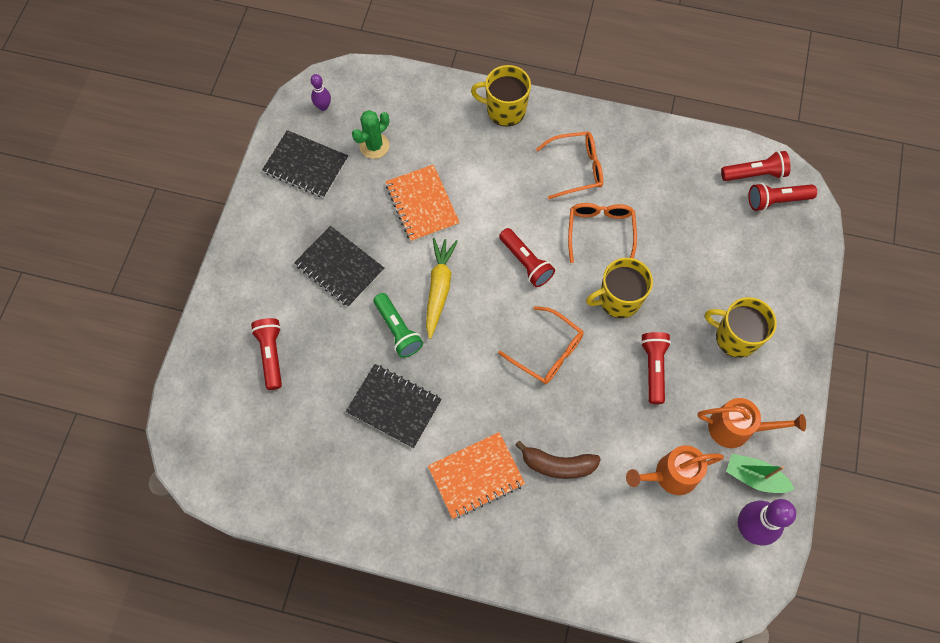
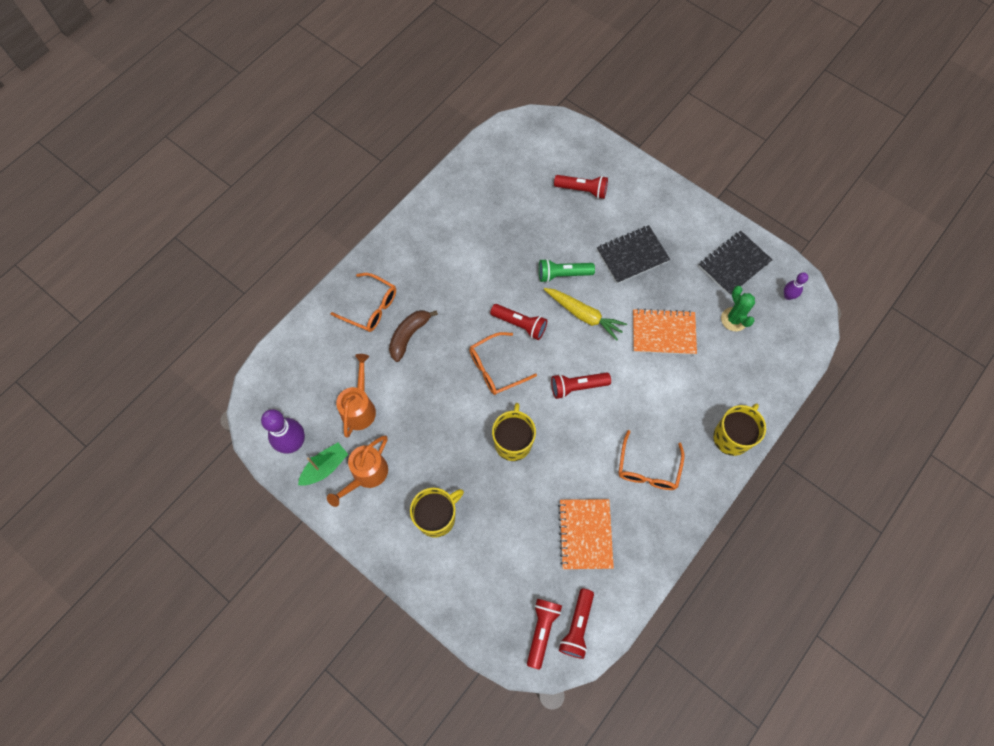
camera: 115 degrees right, 0 degrees up
(394, 406) = (506, 250): black notebook -> none
(476, 476) = (430, 281): orange notebook -> orange notebook (585, 534)
(600, 231) = (579, 458): orange glasses -> orange glasses (371, 307)
(653, 368) = (444, 438): red flashlight -> red flashlight (520, 324)

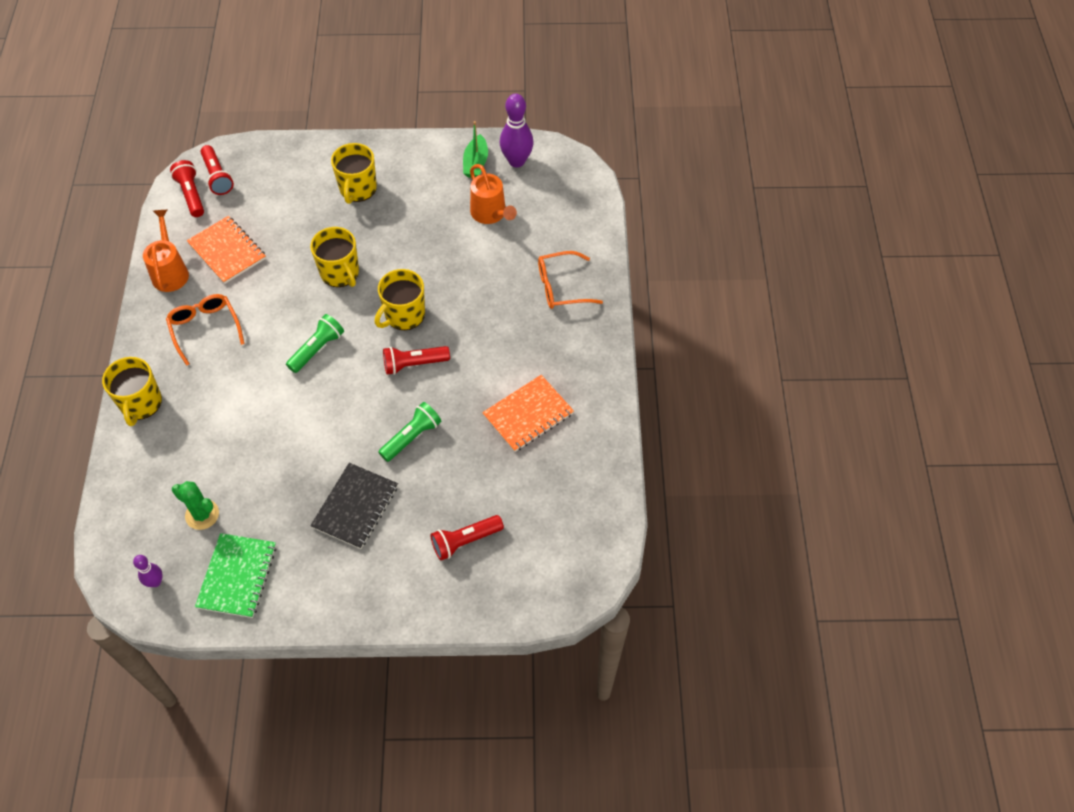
camera: 140 degrees right, 10 degrees down
(366, 475) = (438, 178): orange watering can -> orange watering can (170, 271)
(409, 336) = (505, 289): brown banana -> none
(496, 368) = (404, 315): orange glasses -> yellow mug
(577, 387) = (317, 349): red flashlight -> green flashlight
(584, 315) = (360, 413): yellow carrot -> none
(663, 333) = (268, 451): orange notebook -> orange notebook (528, 414)
(734, 264) = (237, 576): black notebook -> green notebook

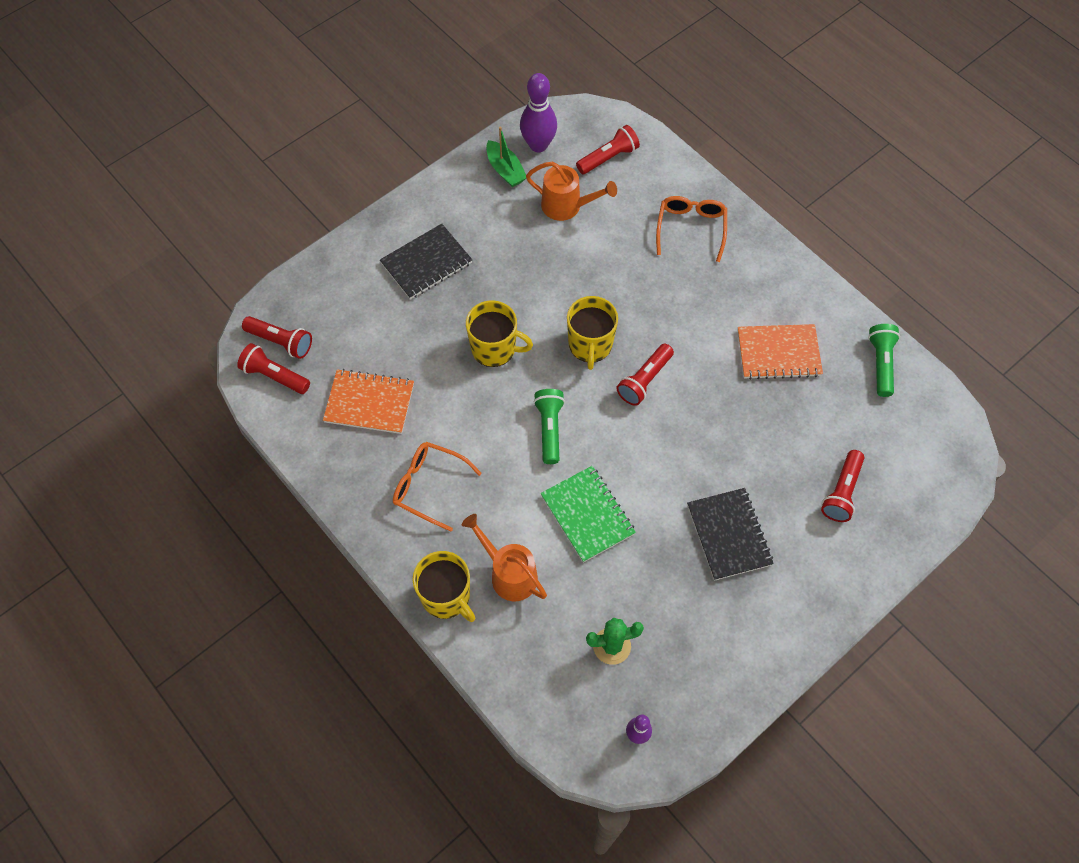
camera: 40 degrees left, 5 degrees up
(170, 271) = (336, 460): orange watering can -> orange watering can (508, 573)
(237, 576) = (699, 671): green notebook -> green notebook (587, 515)
(357, 189) = (426, 263): yellow mug -> black notebook
(412, 437) = (709, 442): green flashlight -> green flashlight (881, 363)
(528, 414) = (778, 353): orange notebook -> orange notebook turned 75 degrees clockwise
(556, 201) = (608, 158): none -> red flashlight
(561, 287) = (691, 228): orange glasses -> orange glasses turned 150 degrees clockwise

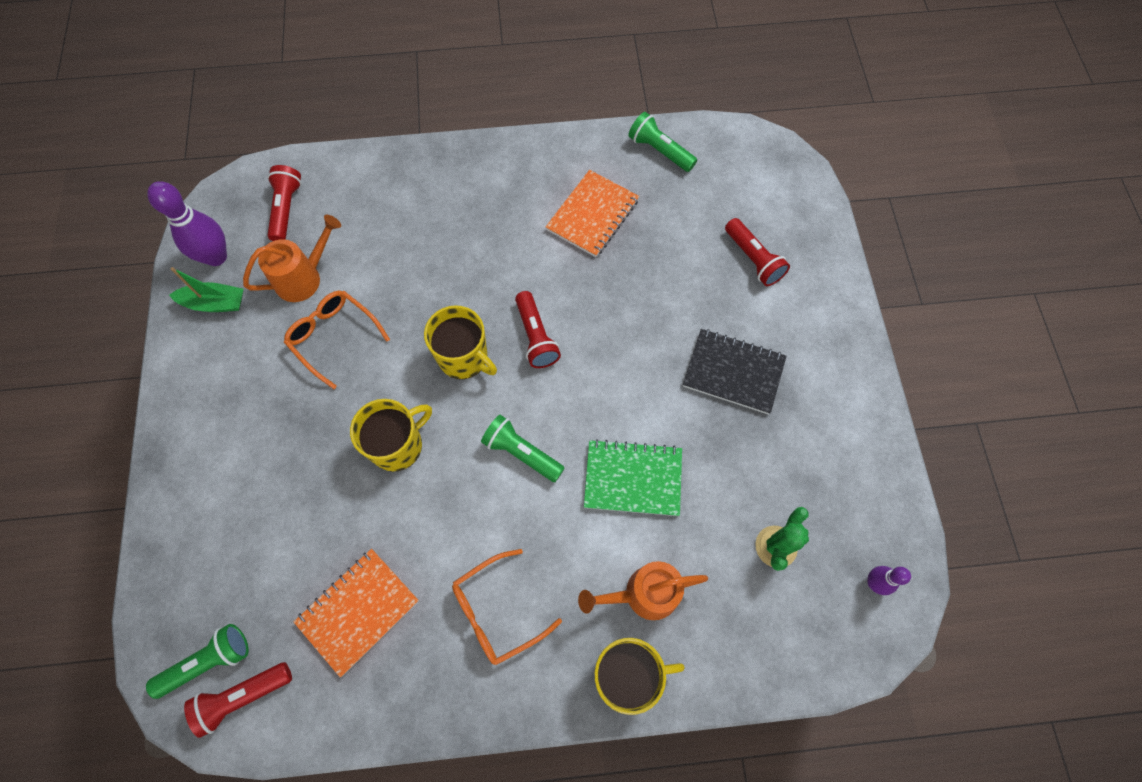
camera: 55 degrees left, 5 degrees up
(281, 342) = (208, 662): red flashlight -> green flashlight
(426, 263) = (249, 446): black notebook -> none
(691, 228) = (418, 196): orange glasses -> orange glasses (333, 337)

